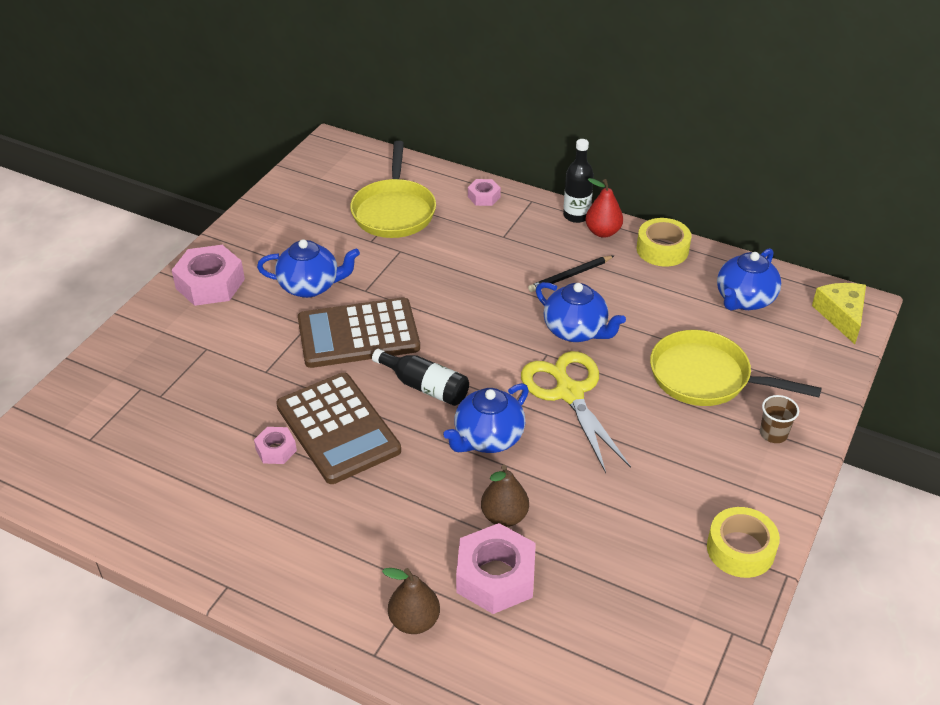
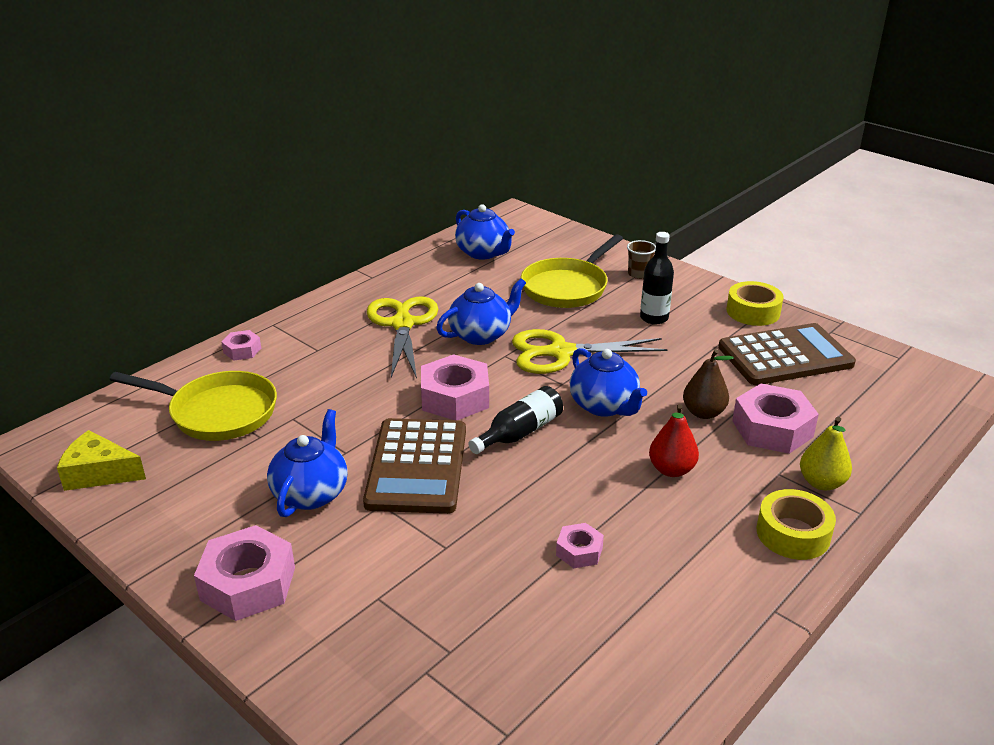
camera: 75 degrees left, 10 degrees down
(338, 428) = (560, 500): brown calculator -> brown calculator (785, 356)
(414, 621) = (821, 483): brown pear -> yellow pear
(463, 335) = (455, 398): none -> pink nut
(570, 276) = (403, 324): black pencil -> yellow scissors
(576, 215) = (316, 305): black bottle -> black bottle (654, 318)
(603, 232) = (351, 296): red pear -> red pear (671, 470)
(662, 249) = (396, 273): yellow tape -> yellow tape (793, 534)
(841, 315) = (522, 221): yellow cheese -> yellow cheese (99, 473)

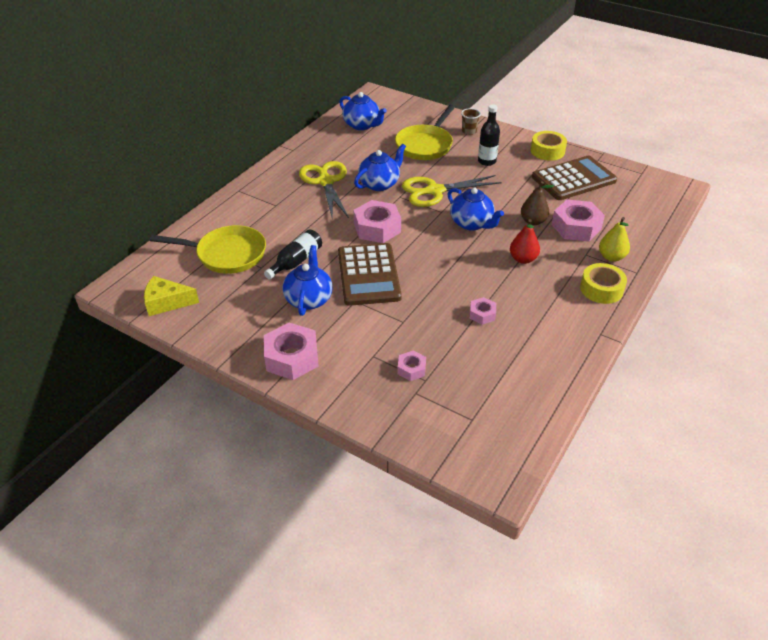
camera: 10 degrees left, 10 degrees up
(242, 350) = (225, 211): pink nut -> pink nut (411, 369)
(519, 432) = (425, 246): black bottle -> black bottle (296, 261)

